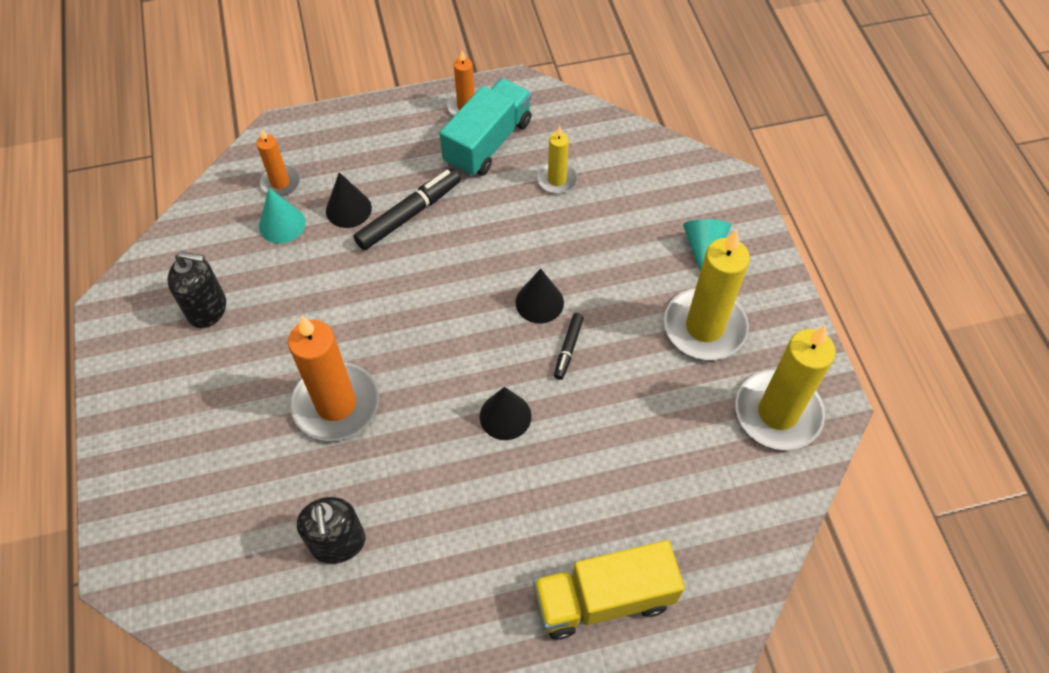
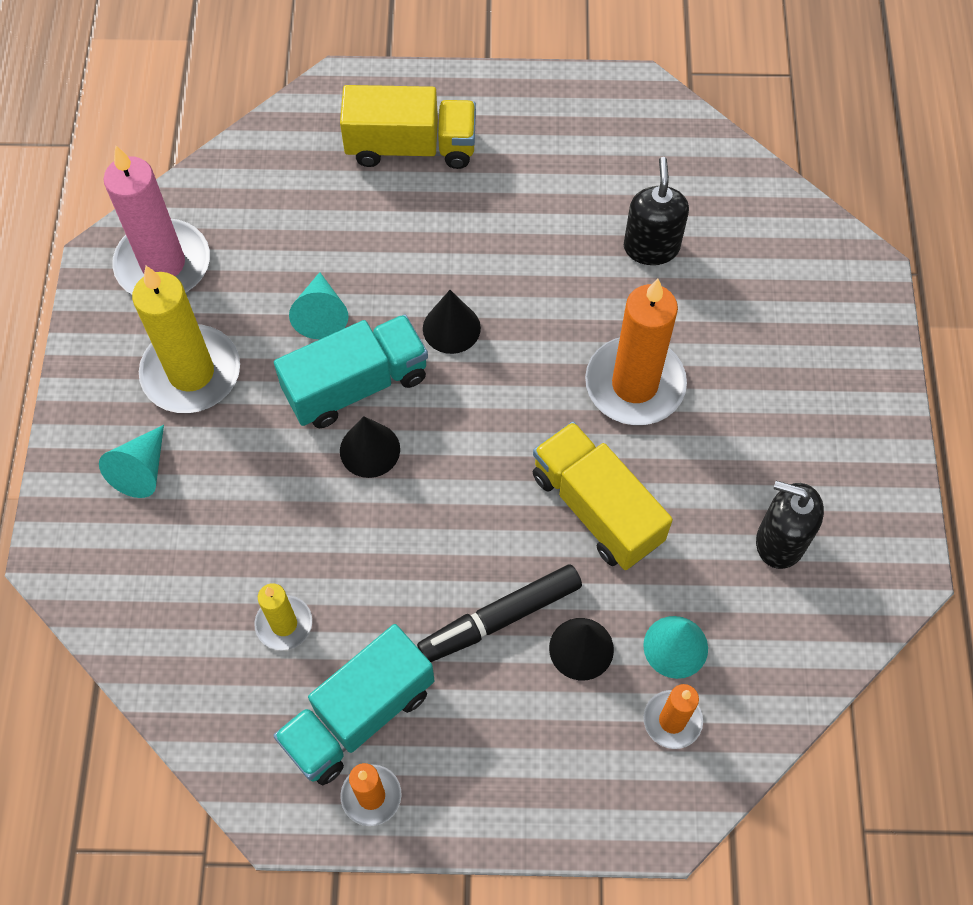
camera: 165 degrees left, 5 degrees up
(353, 300) = (596, 508): none -> yellow truck
(568, 349) = (356, 385): black marker -> turquoise truck
(621, 401) = (321, 314): none -> turquoise cone
(777, 413) = (163, 264): yellow candle -> pink candle

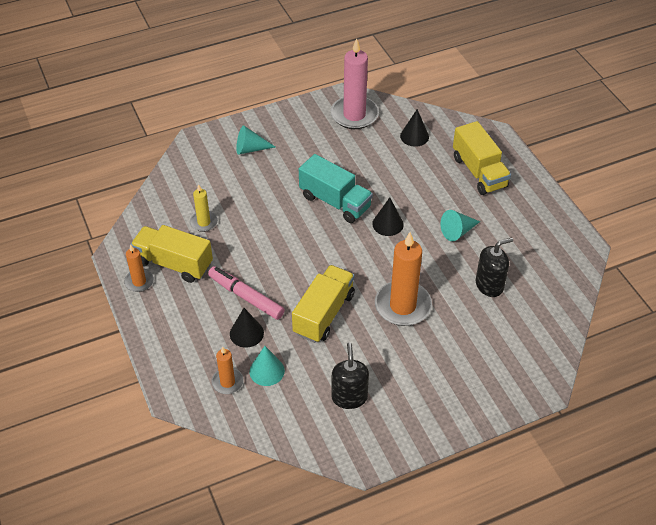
camera: 65 degrees right, 15 degrees down
(191, 373) = (306, 145): yellow candle -> none
(321, 314) = (364, 175): turquoise cone -> turquoise cone (457, 231)
(358, 716) = (174, 263): turquoise truck -> yellow truck
(370, 450) = (305, 219): black cone -> black cone (414, 136)
(500, 618) = (246, 297): black marker -> pink marker

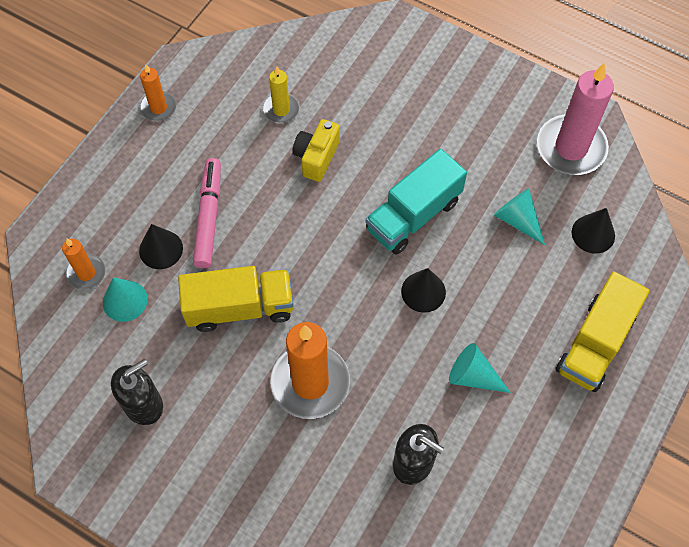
camera: 55 degrees right, 15 degrees up
(174, 263) = (204, 121): yellow truck -> none
(250, 149) = (424, 81): turquoise cone -> turquoise cone (517, 220)
(254, 224) = (316, 157): none -> yellow camera
(335, 202) = (413, 215): turquoise truck -> turquoise truck turned 45 degrees clockwise

